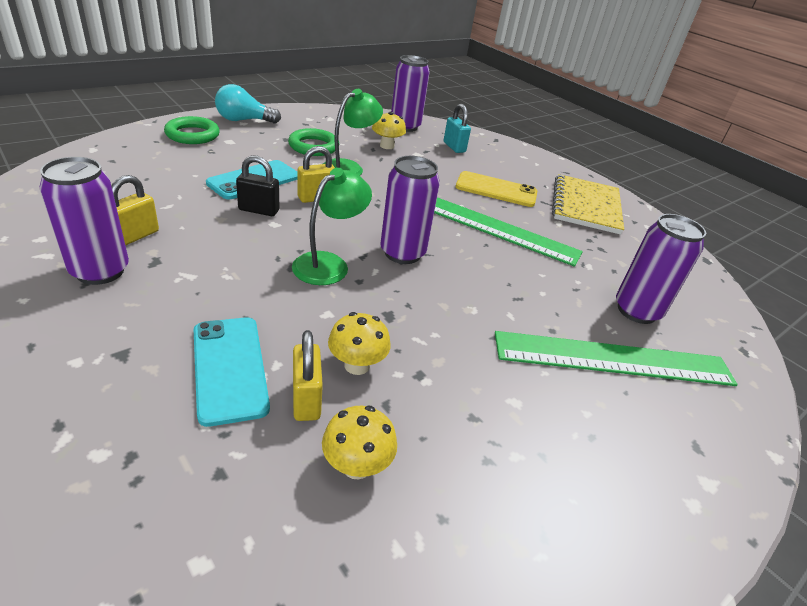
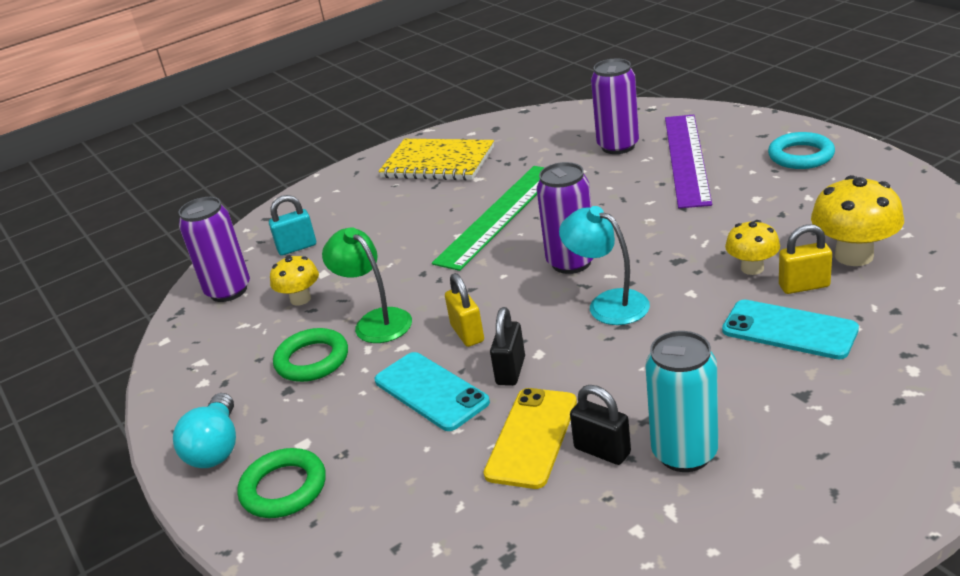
camera: 75 degrees left, 5 degrees down
(100, 271) = (684, 453): purple can -> turquoise can
(136, 236) = (602, 451): yellow padlock -> black padlock
(230, 368) = (789, 330): turquoise phone -> turquoise phone turned 45 degrees clockwise
(329, 264) = (608, 303): green lamp -> turquoise lamp
(357, 465) = (854, 256): yellow mushroom -> yellow mushroom, size x1.62
(496, 190) = (413, 214): yellow phone -> yellow phone (532, 437)
(613, 359) = (687, 159): green ruler -> purple ruler
(638, 476) = (801, 156): none -> turquoise ring

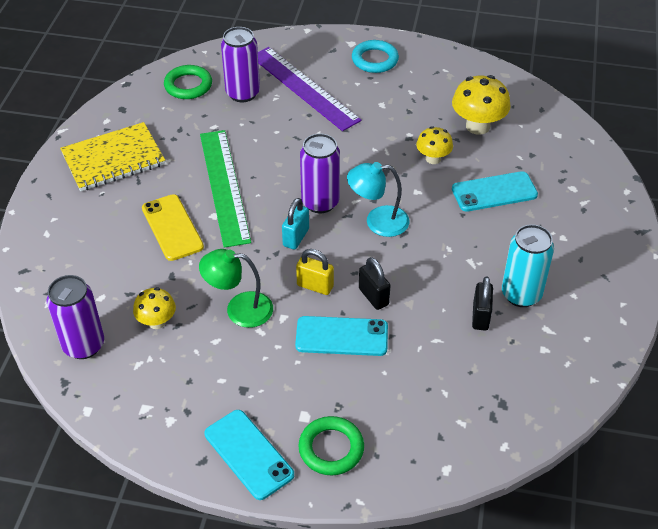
camera: 50 degrees left, 15 degrees up
(216, 448) = (248, 454): turquoise light bulb -> turquoise phone
(297, 247) = (91, 283): turquoise padlock -> turquoise padlock (296, 237)
(312, 360) = (231, 360): green ring -> green ring (188, 85)
(532, 437) = (435, 331): yellow phone -> yellow phone (172, 227)
(602, 451) = (480, 317): black padlock -> black padlock turned 75 degrees counterclockwise
(804, 286) = (472, 159): yellow padlock -> none

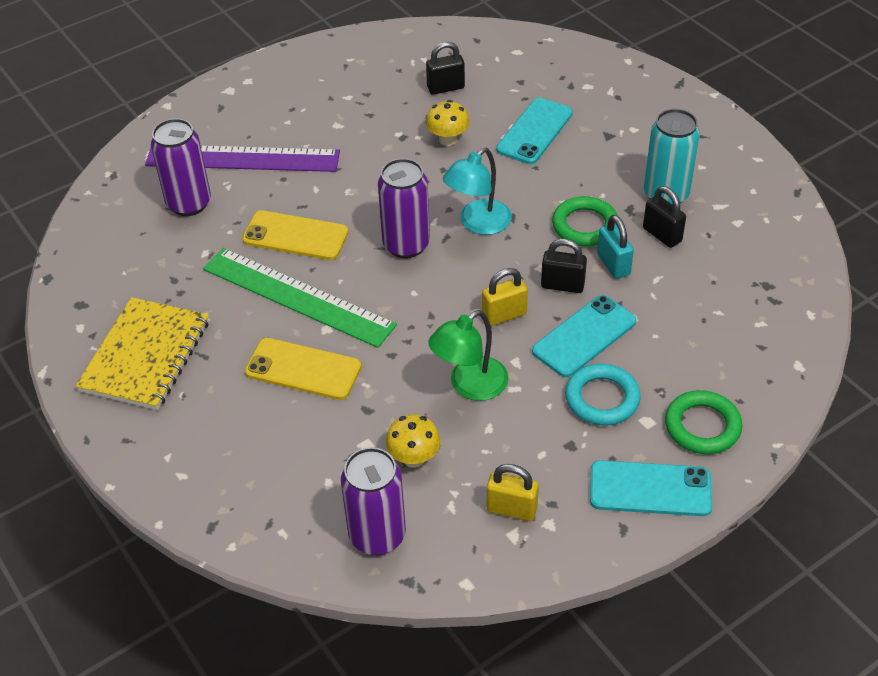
camera: 45 degrees left, 0 degrees up
(163, 394) = (511, 509): none -> yellow padlock
(188, 85) = (120, 234): green ring -> green ring (585, 226)
(270, 152) = (295, 236): none -> yellow phone
(296, 237) = (429, 289): turquoise padlock -> turquoise padlock (613, 264)
(375, 60) = (274, 91): turquoise ring -> turquoise ring (602, 398)
(477, 126) = (445, 88): yellow mushroom -> black padlock

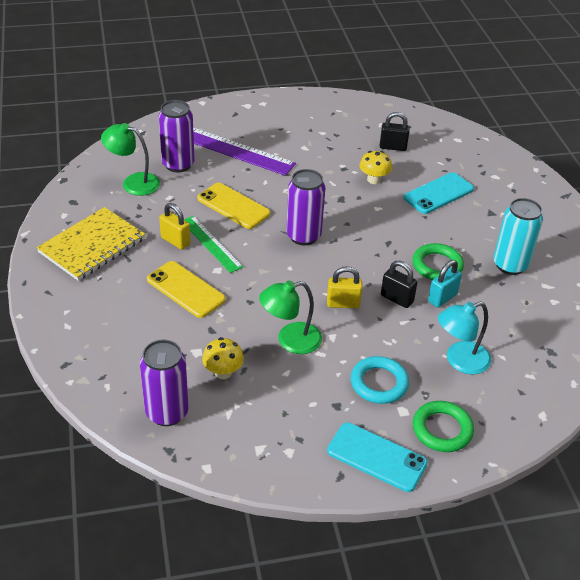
camera: 20 degrees right, 5 degrees down
(145, 249) = (133, 182): none -> green lamp
(298, 296) = (211, 243): green ruler -> green ruler, size x0.60
(478, 224) = (361, 239): turquoise lamp -> turquoise lamp (460, 361)
(511, 509) = (269, 431): yellow padlock -> yellow padlock (175, 241)
(584, 336) = (391, 337): turquoise phone -> none
(613, 264) = (442, 298): turquoise padlock -> turquoise padlock turned 45 degrees clockwise
(662, 235) = (491, 290): black padlock -> none

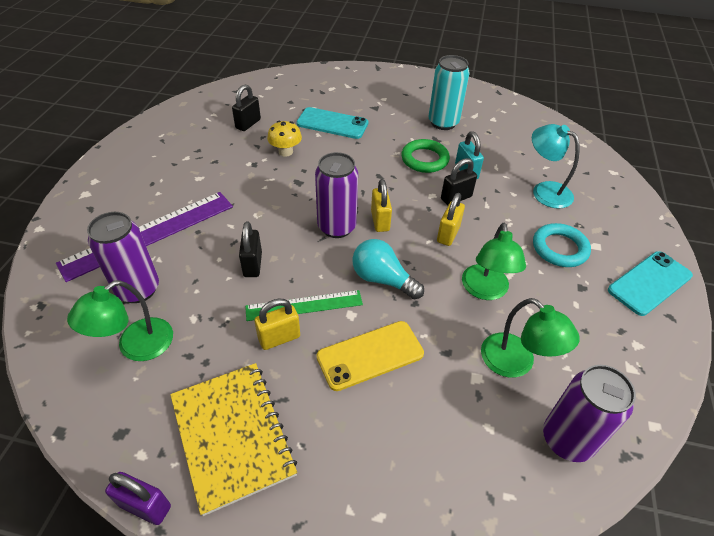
camera: 65 degrees left, 5 degrees up
(35, 229) = (145, 506): none -> purple padlock
(223, 372) = (516, 363): yellow mushroom -> green lamp
(233, 206) = (253, 264): yellow phone -> black padlock
(263, 277) = (382, 279): none -> turquoise light bulb
(329, 258) = (380, 221): none -> yellow padlock
(438, 193) = (332, 124): turquoise phone -> turquoise phone turned 60 degrees counterclockwise
(442, 429) = (621, 230): green ring -> none
(460, 361) = (545, 191): turquoise lamp -> turquoise lamp turned 135 degrees clockwise

